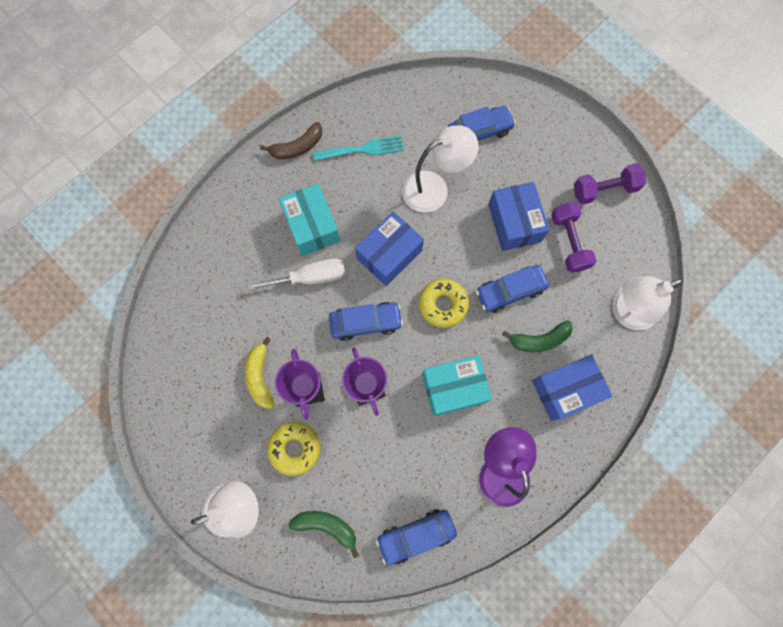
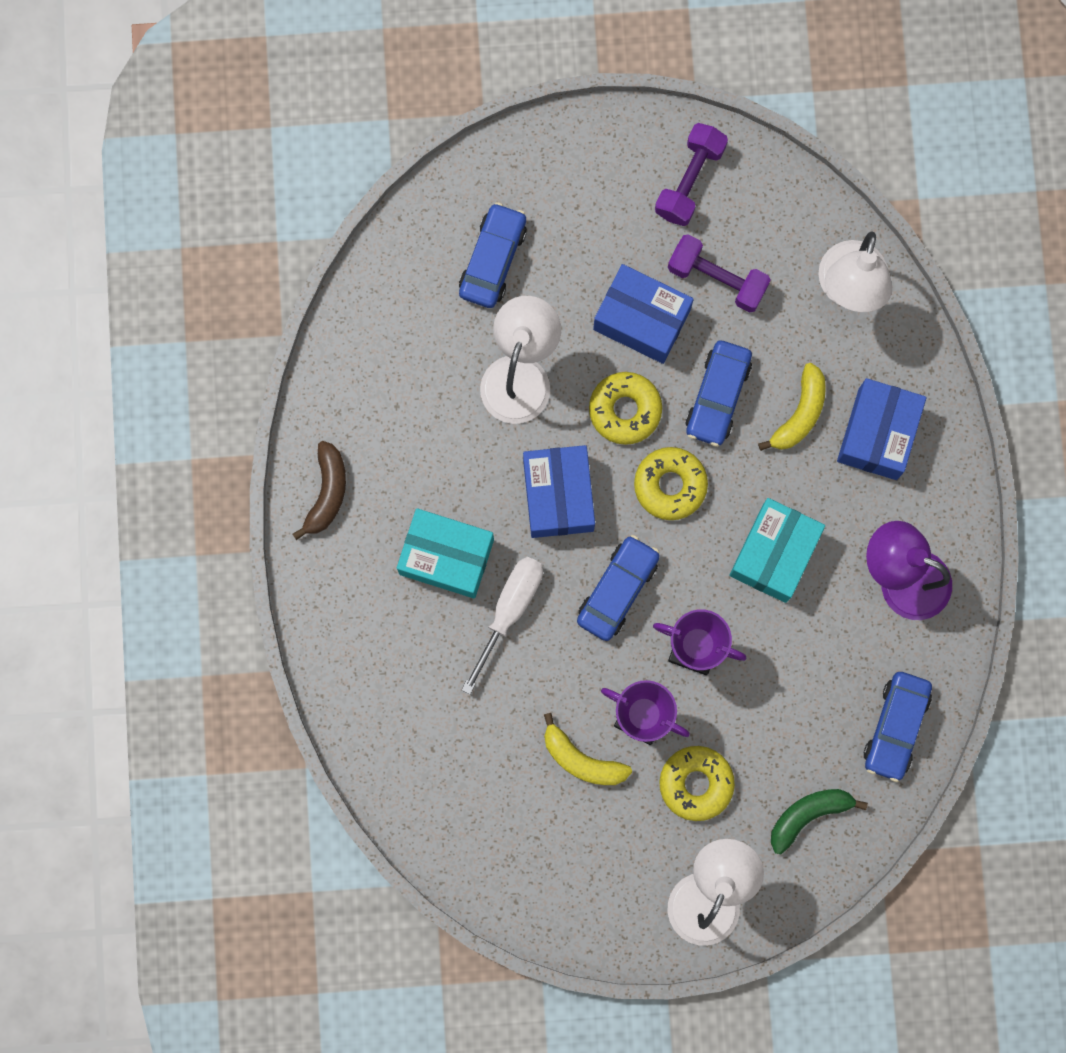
camera: 50 degrees left, 5 degrees up
(363, 149) = (397, 416): turquoise fork -> none
(461, 251) = (625, 410): none -> yellow donut
(539, 340) = (799, 413): green banana -> yellow banana

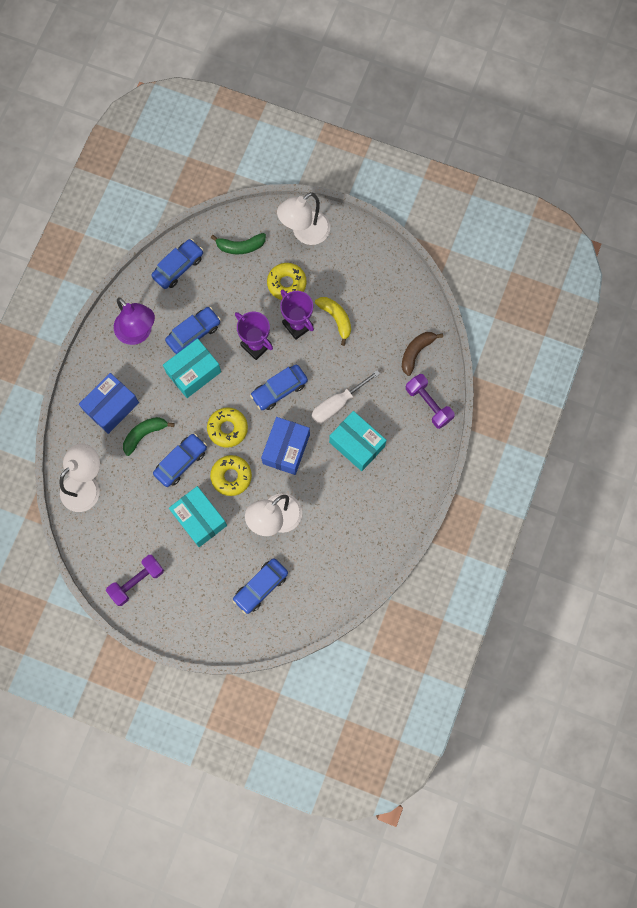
camera: 155 degrees left, 5 degrees down
(327, 492) = (403, 504): brown banana -> brown banana (416, 352)
(641, 320) = (199, 519): blue box -> turquoise box
(717, 278) = (150, 522): purple dumbbell -> purple dumbbell (428, 404)
(799, 413) = (144, 434): yellow banana -> green banana
(808, 621) = (194, 333): none -> blue car

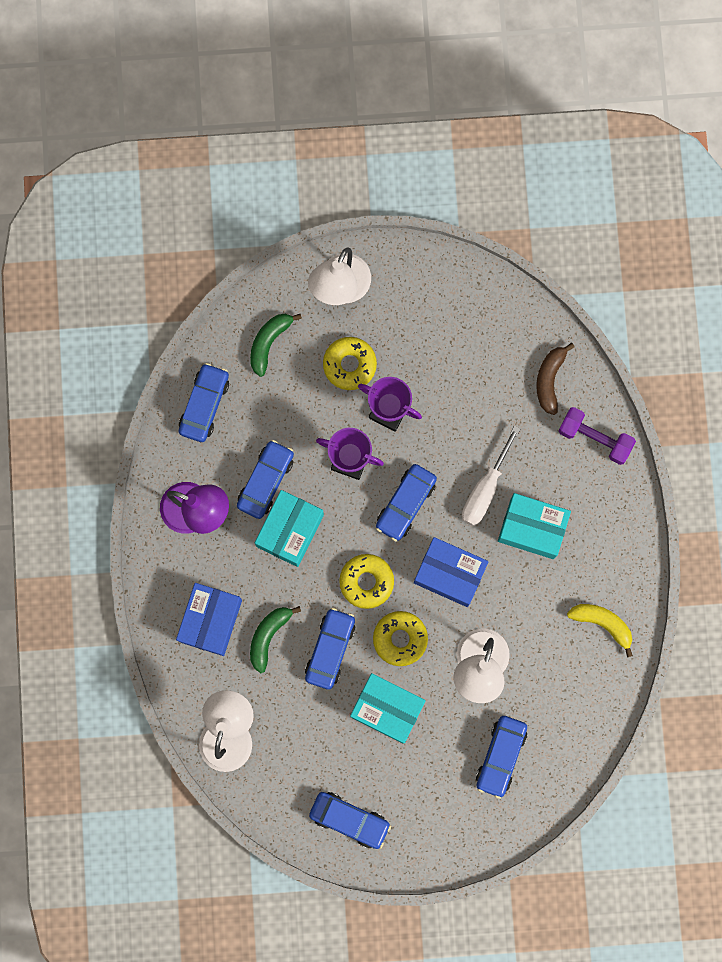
camera: 25 degrees left, 5 degrees up
(137, 581) = (349, 820): purple dumbbell -> blue car
(240, 246) = (269, 343): green banana -> green banana turned 150 degrees clockwise
(286, 449) = (449, 574): blue box -> blue box turned 60 degrees counterclockwise
(336, 319) = (432, 382): yellow banana -> yellow banana (602, 623)

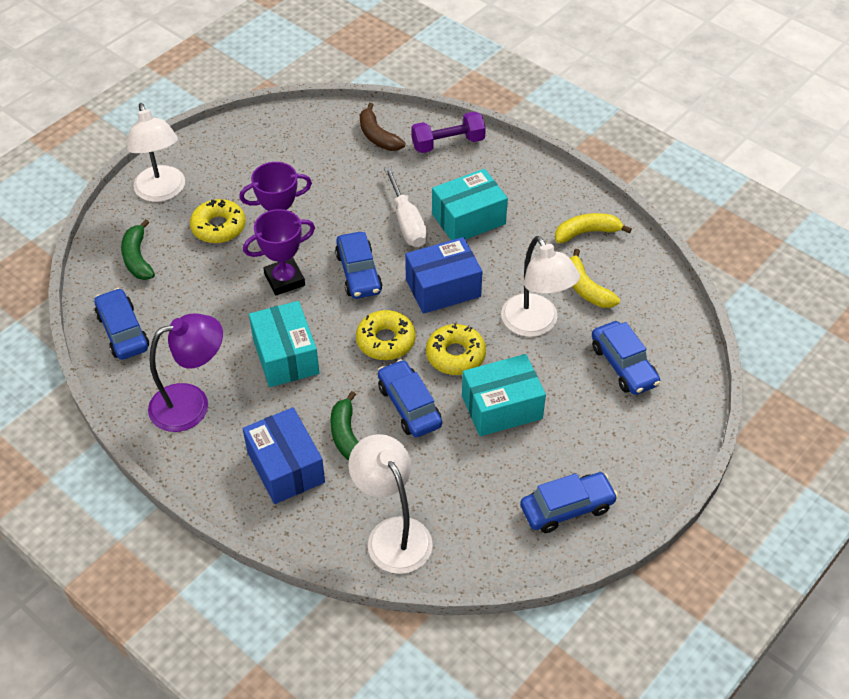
camera: 45 degrees left, 30 degrees down
(266, 481) = (229, 340): blue car -> none
(547, 671) = (586, 288): none -> yellow banana

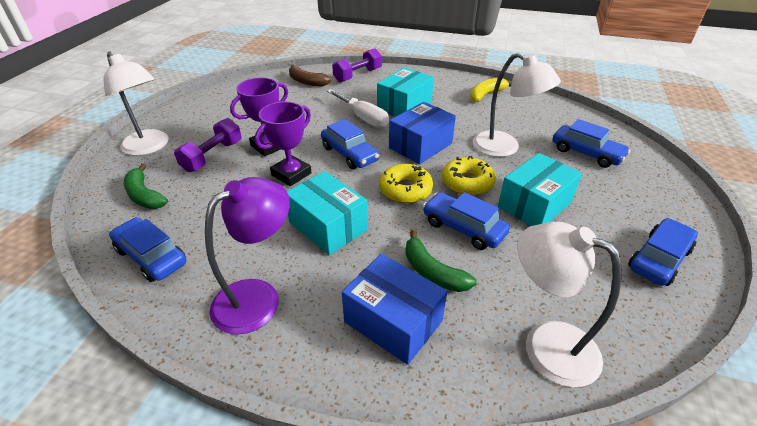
camera: 25 degrees left, 10 degrees down
(218, 227) = (213, 156): yellow donut -> purple dumbbell
(586, 288) = (516, 120): yellow banana -> none

